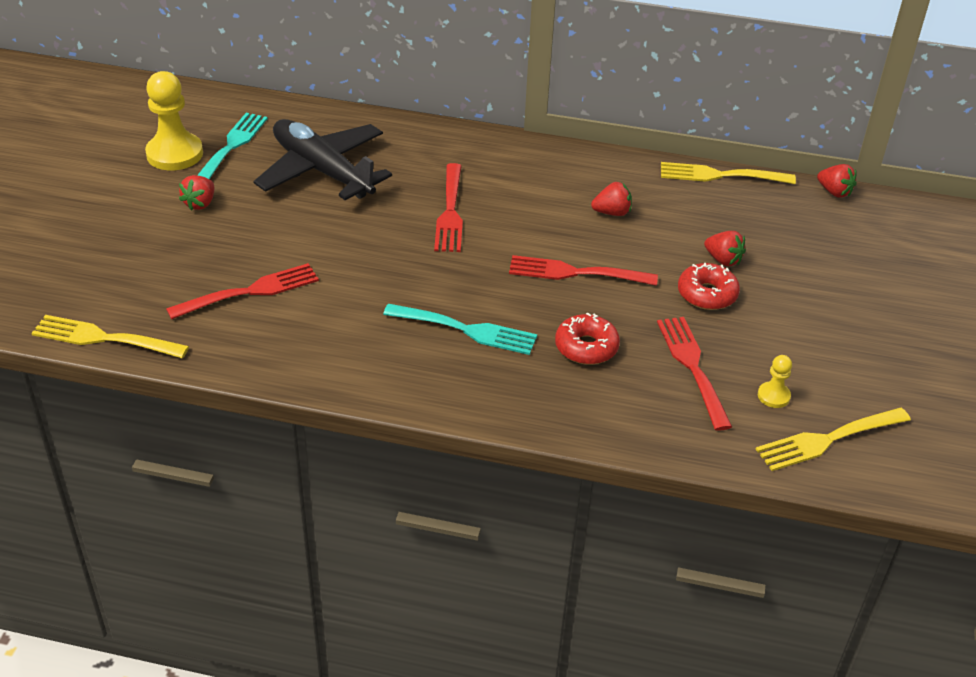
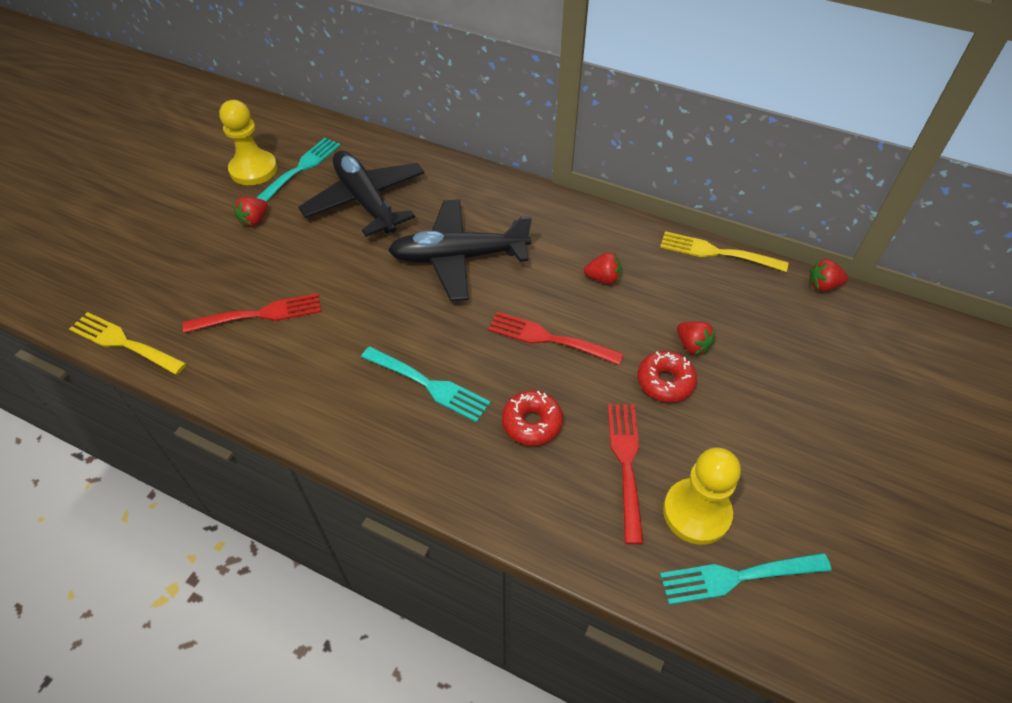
camera: 15 degrees right, 10 degrees up
(450, 212) = (458, 257): red fork -> black plane
(773, 396) = (696, 512): yellow pawn -> yellow pawn, size x2.09
(828, 439) = (737, 577): yellow fork -> turquoise fork
(834, 192) = (823, 286): red strawberry -> red strawberry turned 120 degrees clockwise

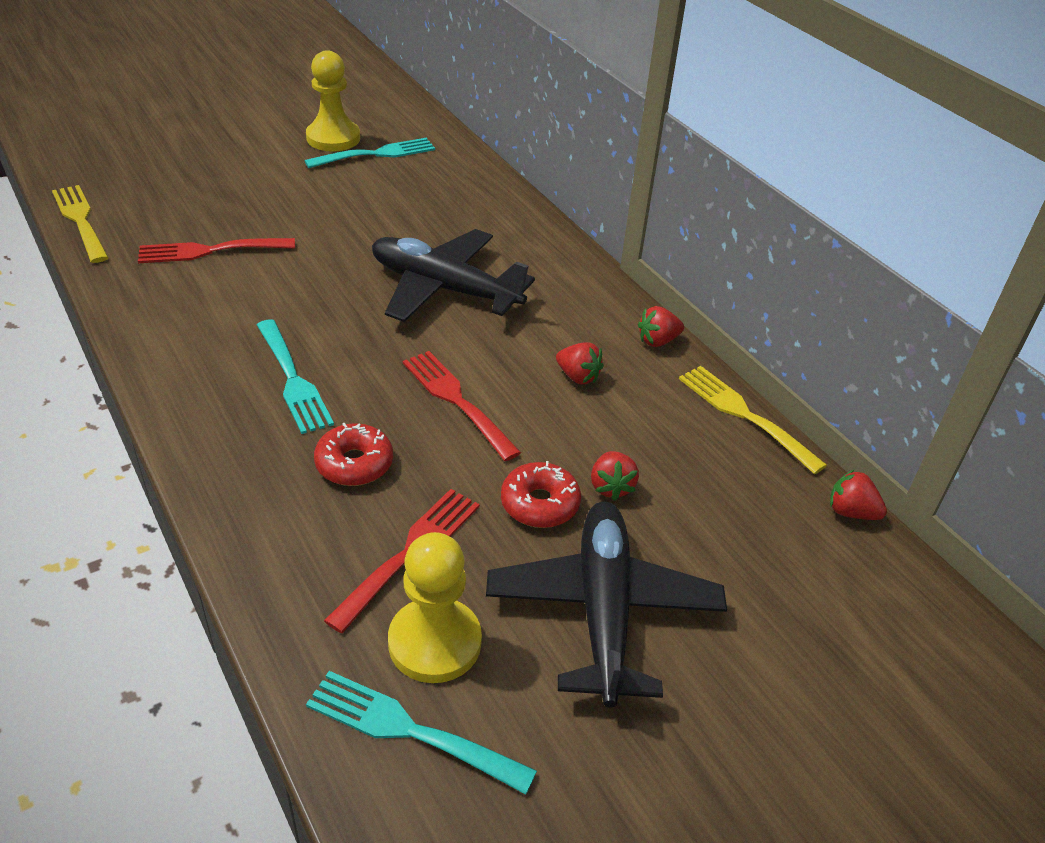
camera: 30 degrees right, 10 degrees down
(254, 220) = (289, 177): red strawberry -> red strawberry (657, 341)
(260, 314) = (210, 251): red fork -> red fork turned 150 degrees clockwise
(365, 201) = (406, 204): black plane -> black plane (603, 609)

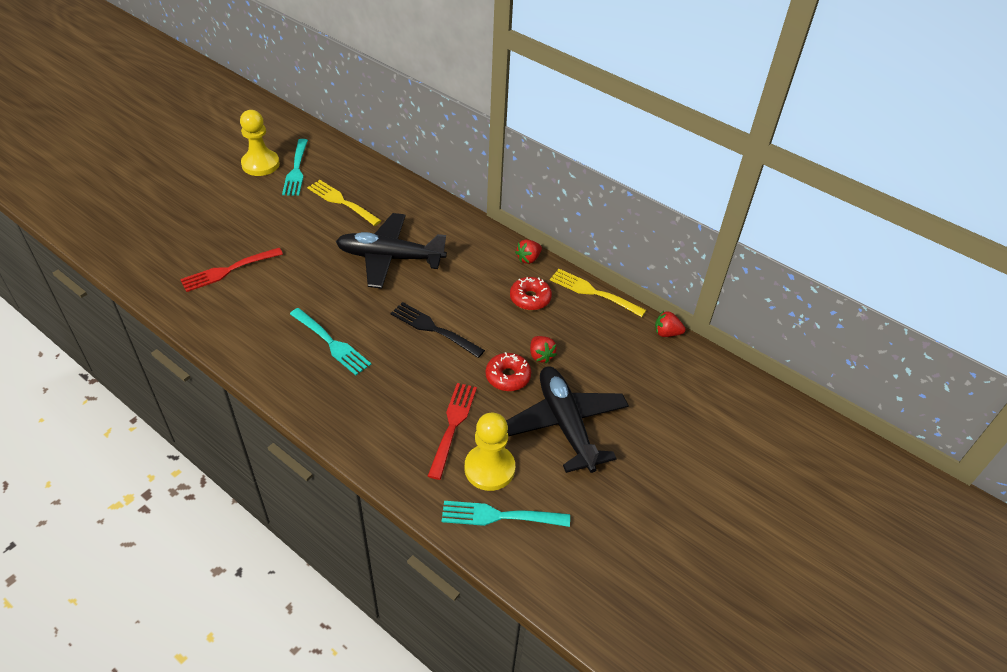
camera: 20 degrees left, 5 degrees up
(80, 220) = (126, 271): yellow fork -> yellow fork (341, 202)
(354, 464) = (395, 384): red donut -> red donut (530, 298)
(376, 154) = (296, 170): turquoise fork -> turquoise fork turned 135 degrees clockwise
(457, 400) = (433, 329): red fork -> black fork
(578, 377) = (494, 294): red strawberry -> none

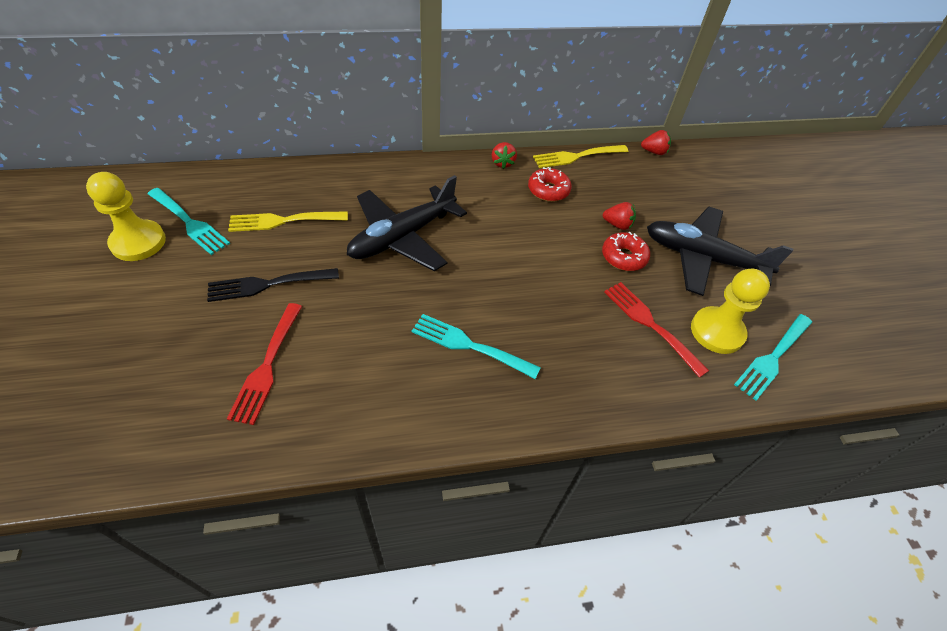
camera: 50 degrees left, 5 degrees up
(331, 343) = (469, 345): turquoise fork -> turquoise fork turned 150 degrees counterclockwise
(433, 329) = (524, 265): black fork -> black fork (268, 284)
(666, 333) = (654, 152): red strawberry -> red strawberry turned 135 degrees counterclockwise

